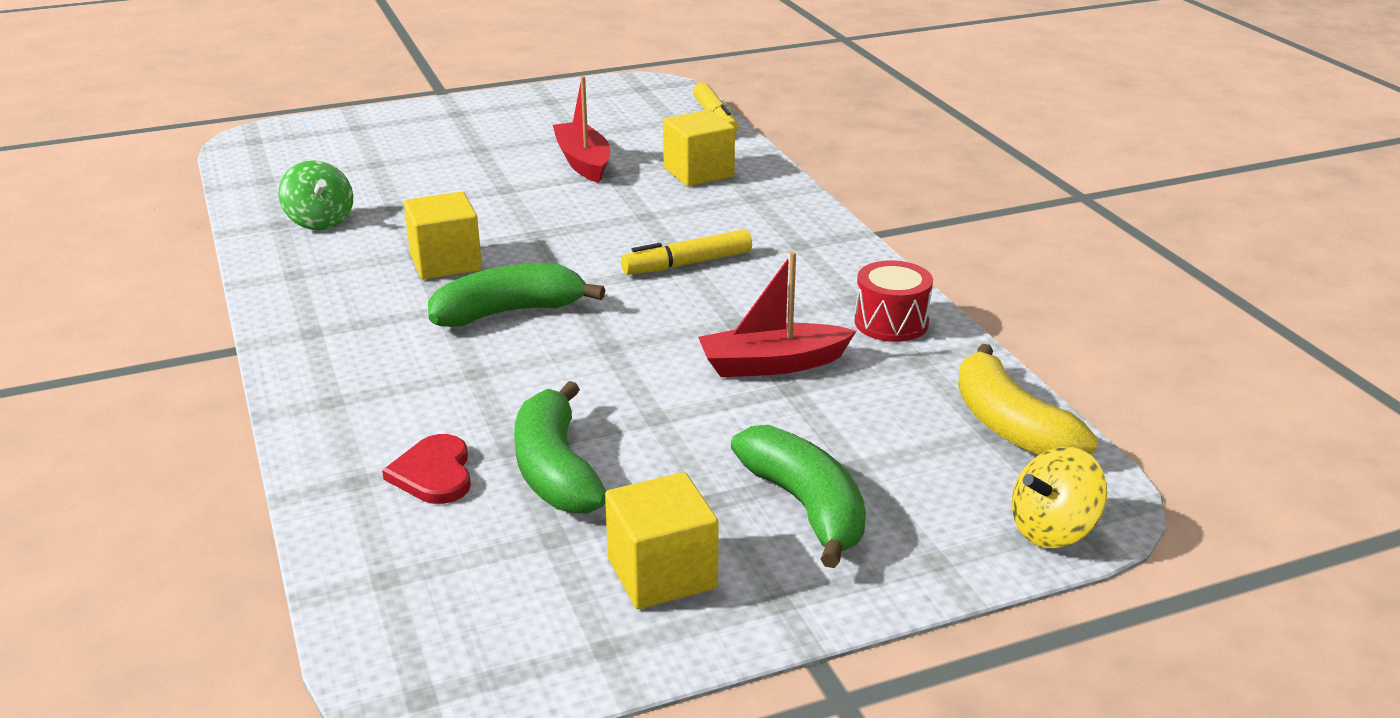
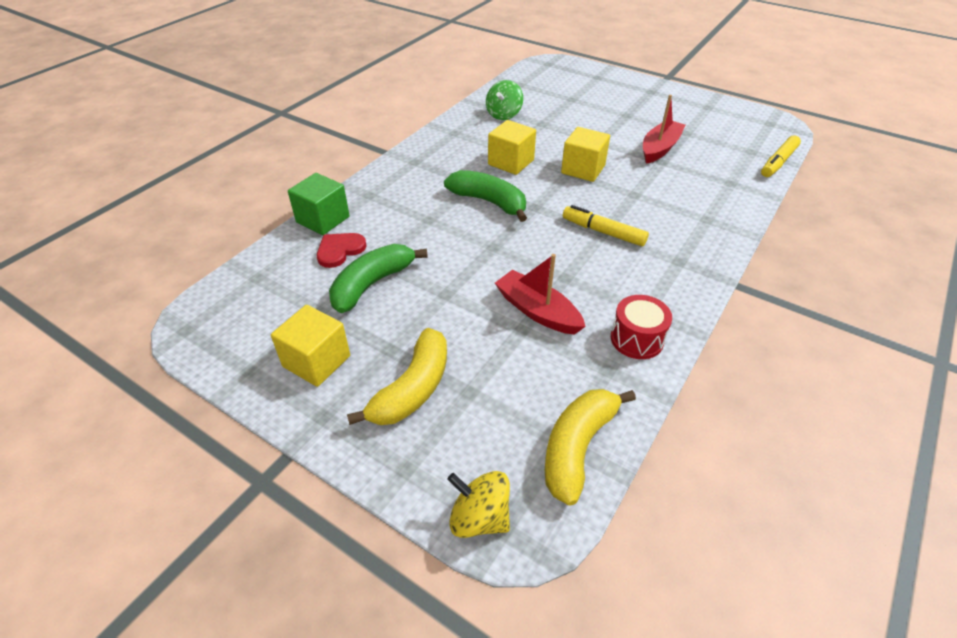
camera: 55 degrees right, 15 degrees up
(328, 465) = (323, 219): none -> green cube
(698, 172) = (706, 187): yellow cube -> yellow cube (583, 169)
(806, 507) = (412, 389): green banana -> yellow banana

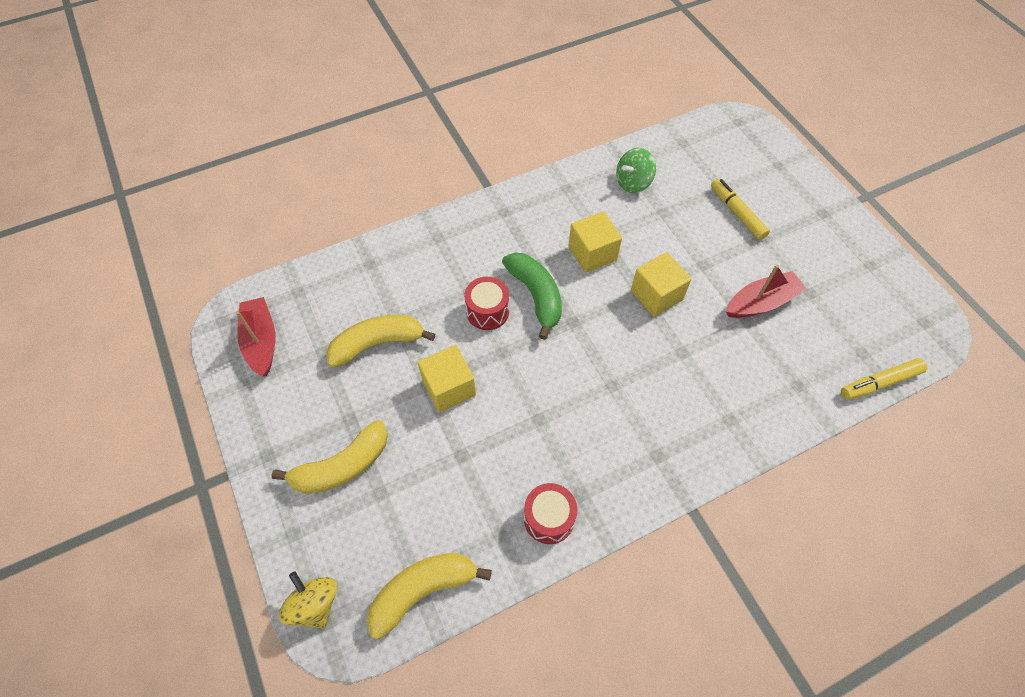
camera: 30 degrees right, 15 degrees up
(316, 361) = (292, 401): yellow cube -> yellow cube (449, 388)
(323, 219) = (383, 250): green cube -> none
(340, 250) = (375, 293): red heart -> none
(372, 284) = (377, 344): green banana -> yellow banana
(456, 226) = (487, 311): none -> red drum
(537, 311) = (488, 443): red boat -> red boat (261, 341)
(603, 232) = (614, 384): yellow marker -> yellow marker (737, 213)

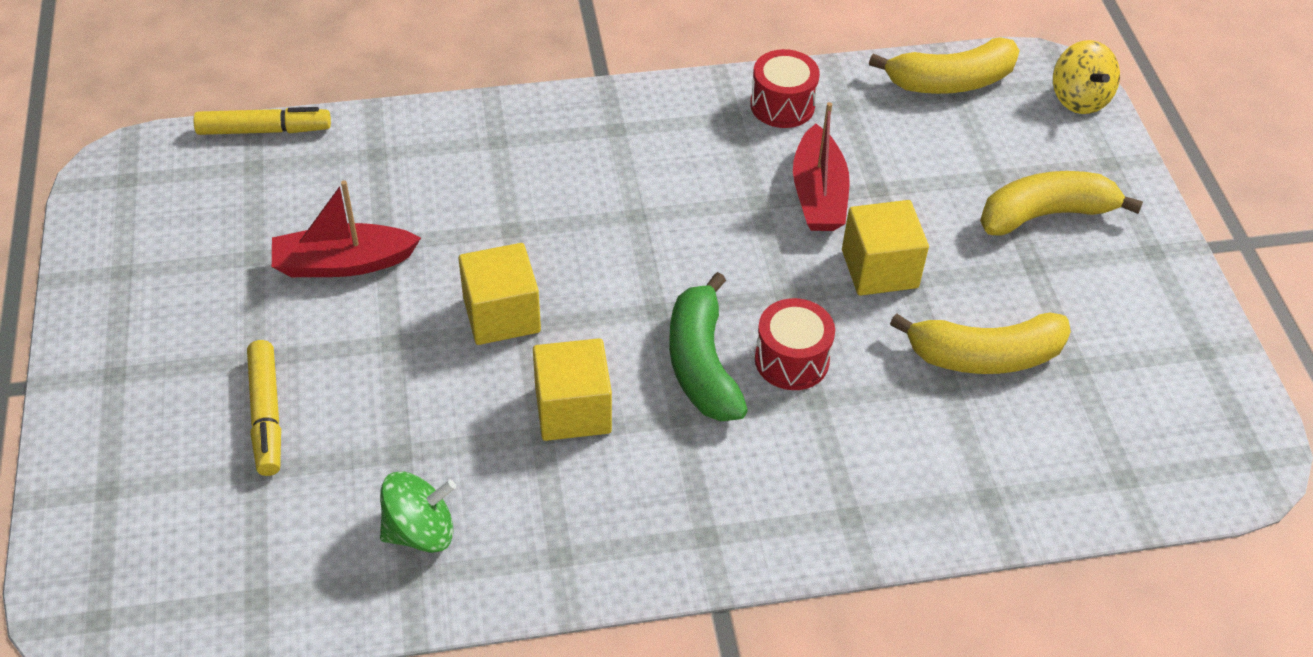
camera: 165 degrees left, 10 degrees down
(261, 341) = (1182, 407): red boat -> red boat (818, 194)

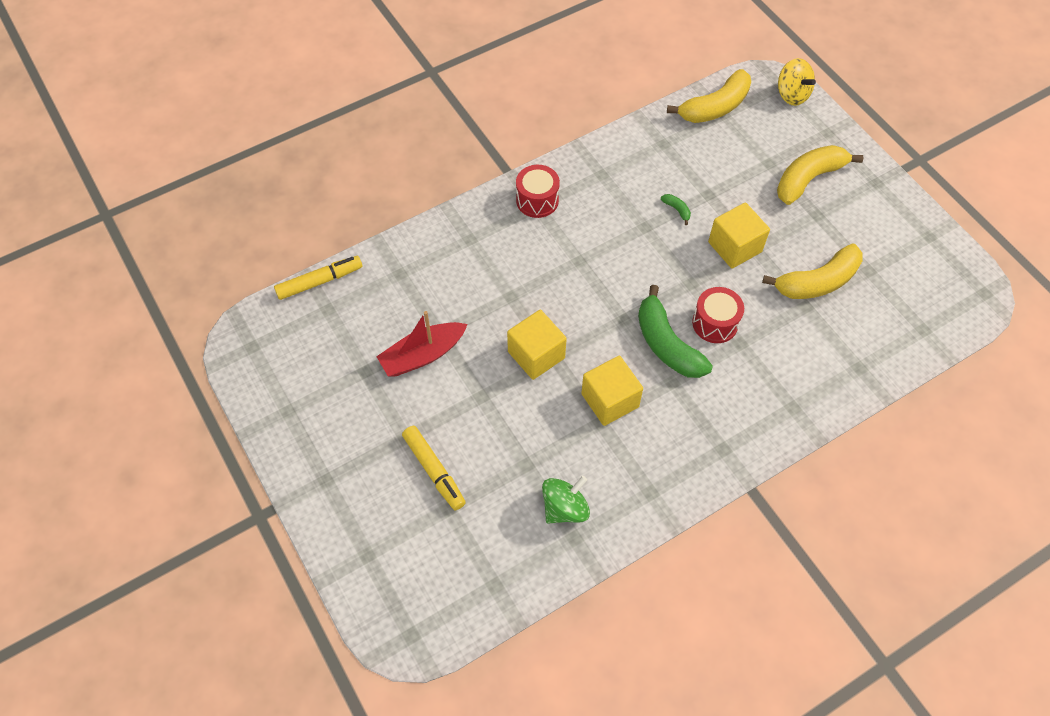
camera: 20 degrees left, 10 degrees up
(782, 105) = (626, 156): red drum -> red drum (537, 200)
(818, 194) = (677, 210): red boat -> green banana

